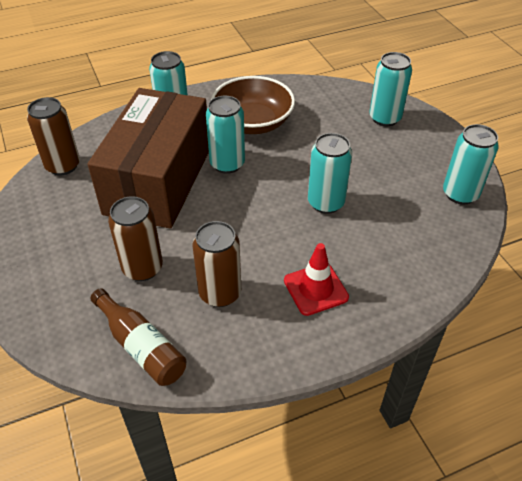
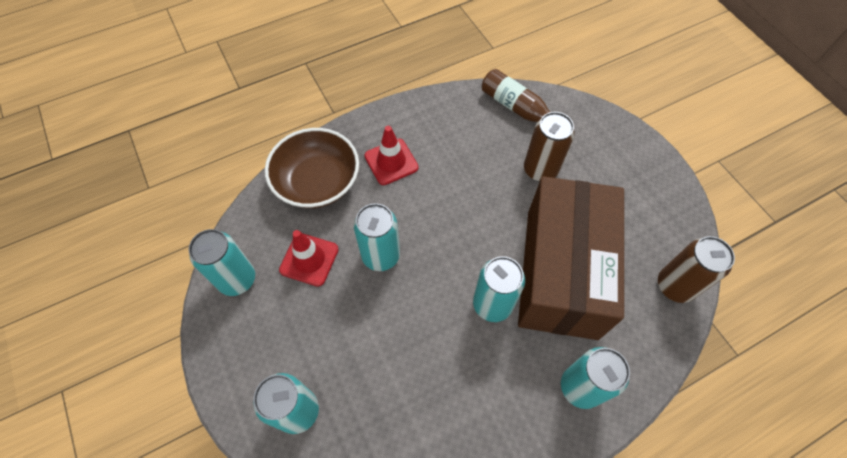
camera: 175 degrees right, 15 degrees up
(220, 293) = (469, 152): brown can -> none
(253, 122) = (474, 385): brown bowl -> brown bowl (317, 182)
(395, 204) = (309, 259): none -> red traffic cone

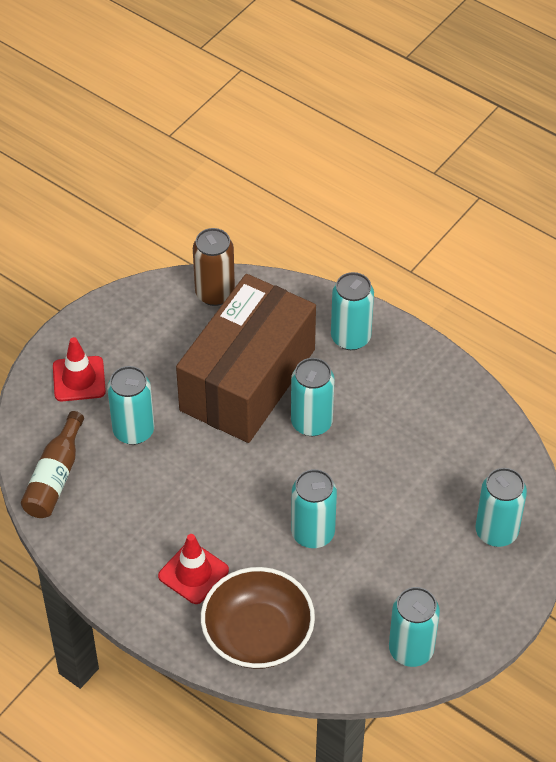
camera: 115 degrees left, 10 degrees down
(309, 259) = (353, 595): red traffic cone -> red traffic cone (79, 379)
(540, 170) = (133, 431): brown can -> turquoise can
(561, 272) = (247, 380): brown box -> brown box turned 45 degrees counterclockwise

